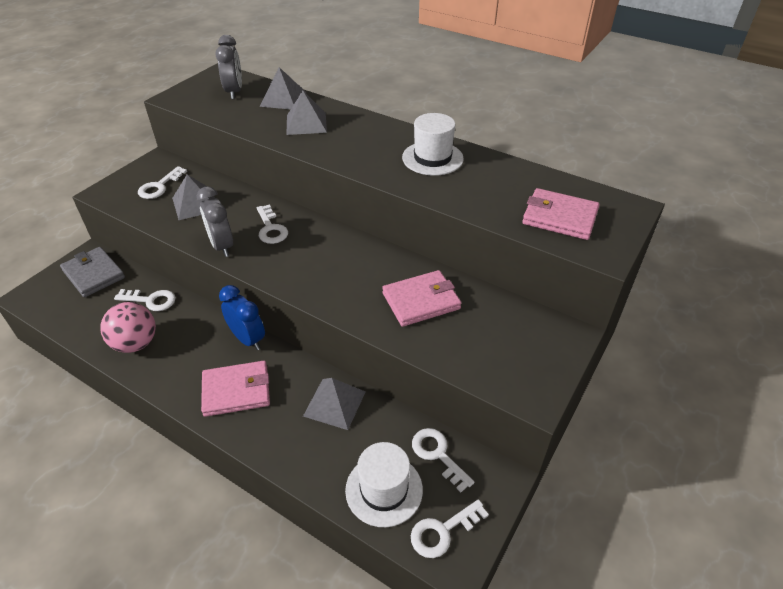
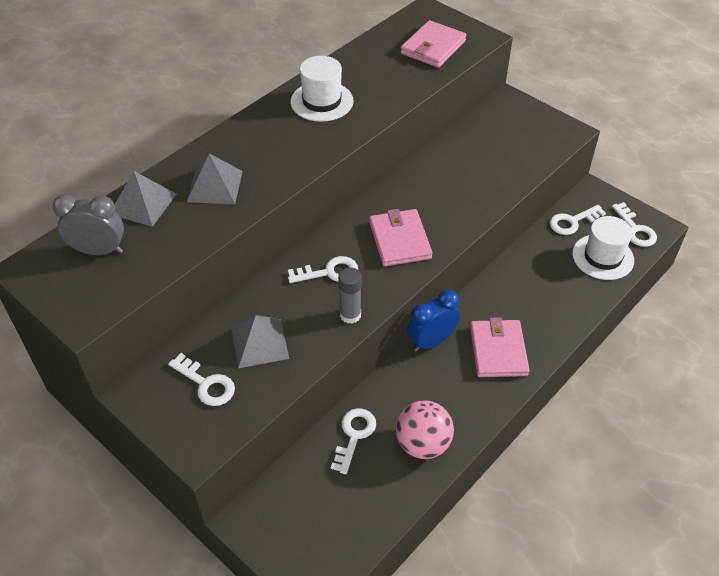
camera: 80 degrees left, 5 degrees up
(94, 274) = (289, 507): grey wallet -> none
(222, 246) = (350, 315): grey clock -> grey glue stick
(334, 403) = (518, 279): grey pyramid -> none
(421, 301) = (460, 174): pink wallet -> pink wallet (399, 240)

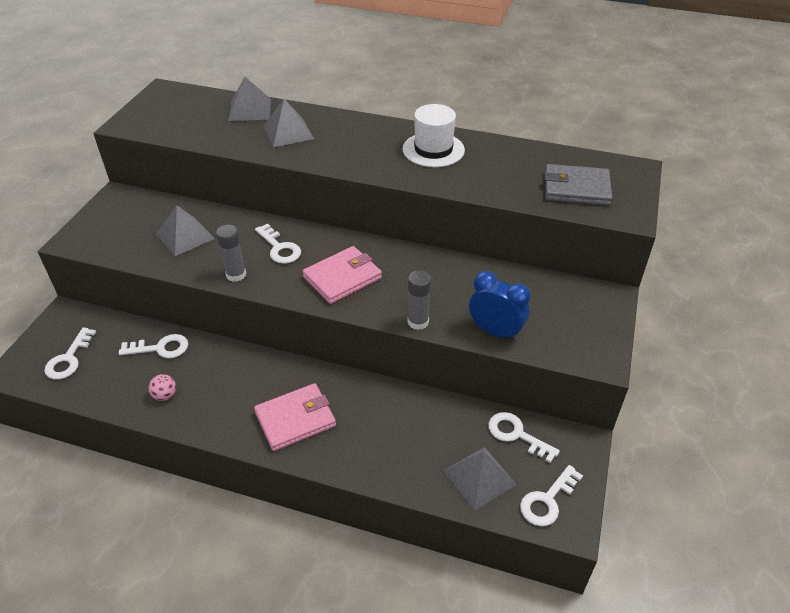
camera: 65 degrees right, 5 degrees down
(99, 251) = (192, 109): grey clock -> none
(206, 384) = (135, 224): white key -> white key (69, 359)
(423, 444) = (165, 395): pink ball -> pink ball, size x0.49
(431, 341) = (284, 366): blue clock -> blue clock (495, 331)
(433, 47) = (576, 188): pink wallet -> grey wallet
(482, 211) = (418, 322): none -> grey glue stick
(602, 257) = (479, 477): white hat -> grey pyramid

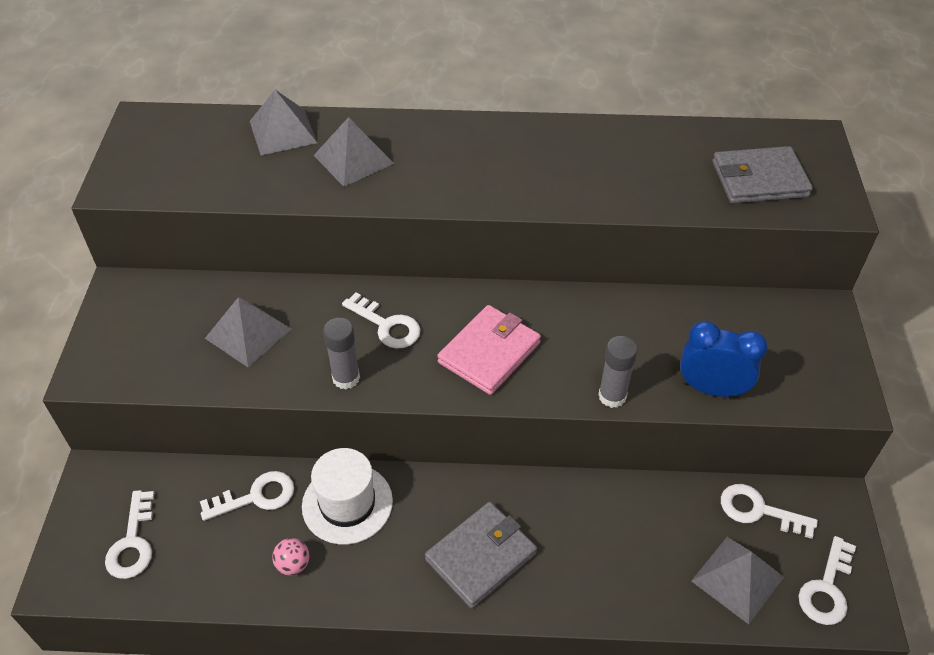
camera: 15 degrees left, 5 degrees up
(295, 419) = (481, 556): pink wallet -> grey wallet
(433, 150) = (558, 153): white hat -> white hat (347, 503)

